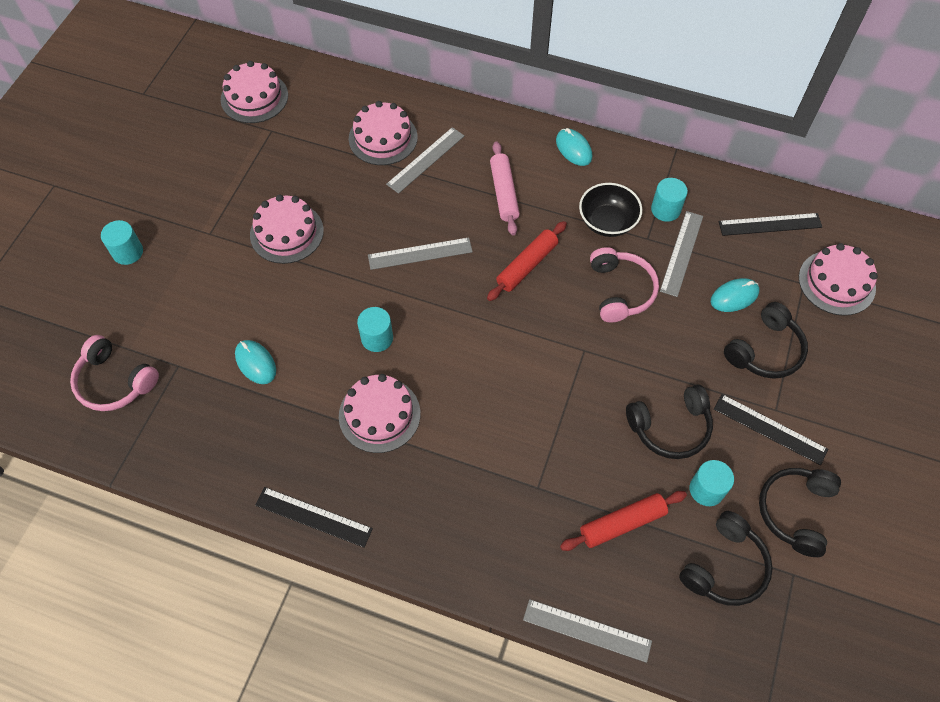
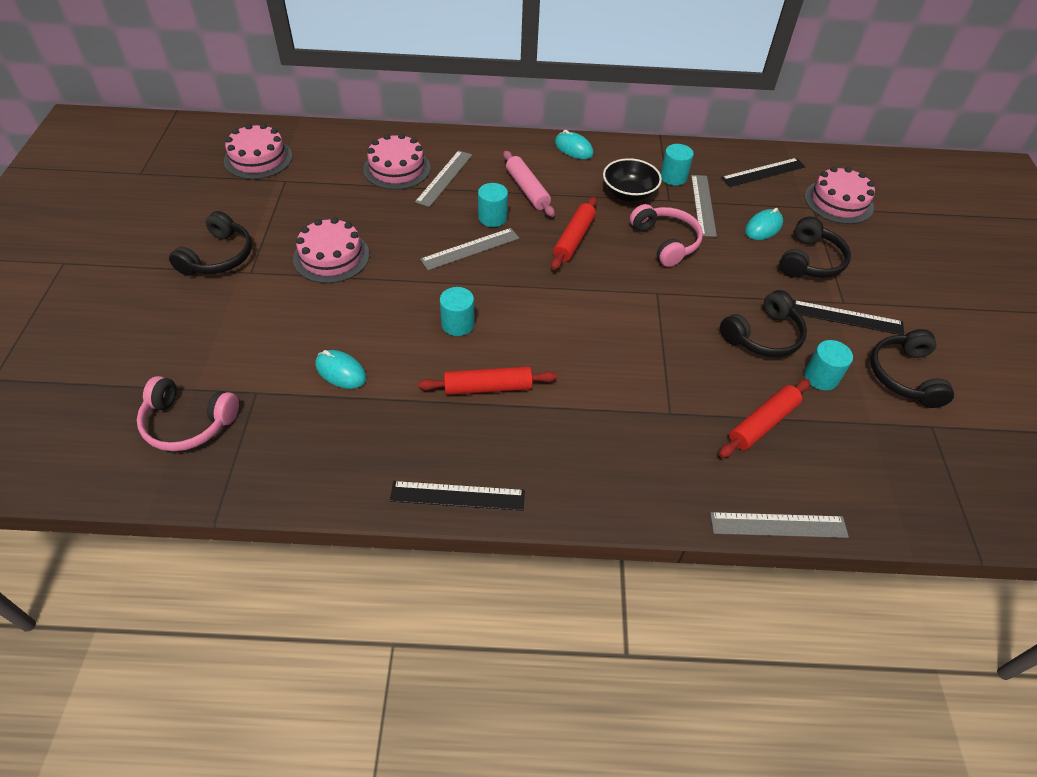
camera: 20 degrees left, 10 degrees down
(128, 252) = (166, 304): turquoise cylinder -> turquoise cylinder (492, 218)
(379, 414) = (488, 387): pink cake -> red rolling pin
(725, 567) = (871, 435): black headphones -> black headphones (219, 257)

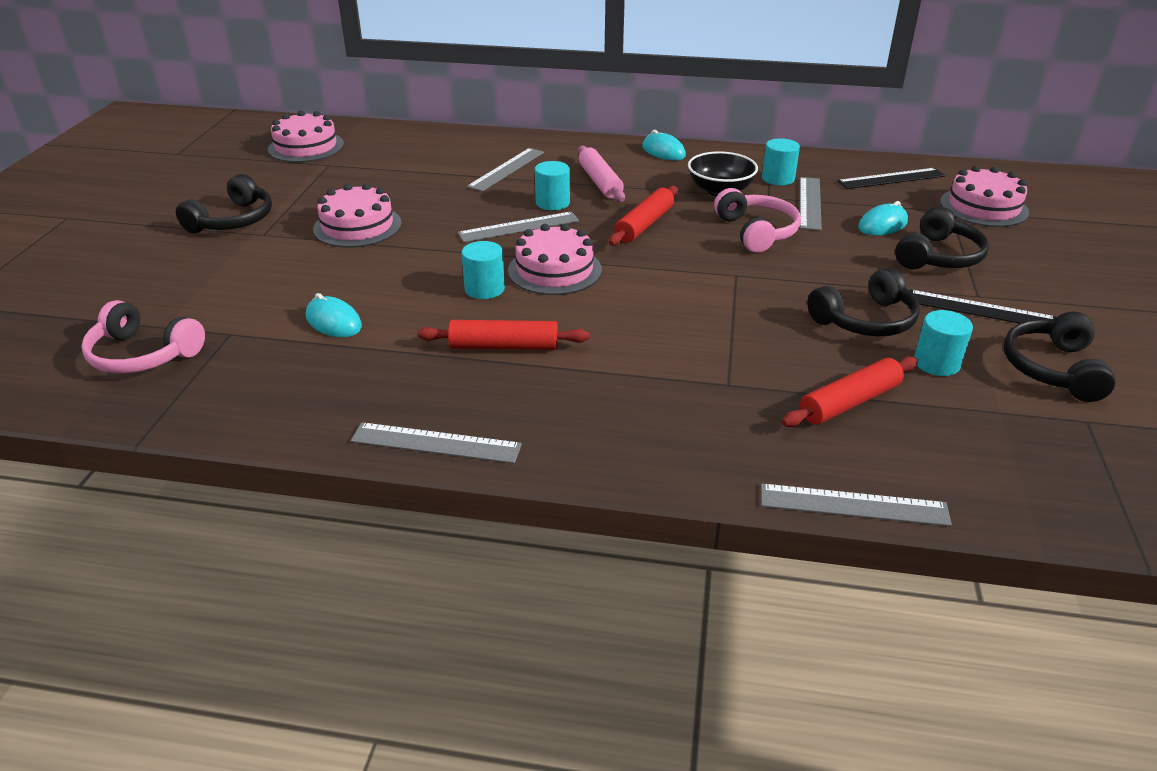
camera: 10 degrees right, 15 degrees down
(397, 169) = (455, 160): pink cake -> pink cake (554, 270)
(457, 495) = (436, 443): black ruler -> grey ruler

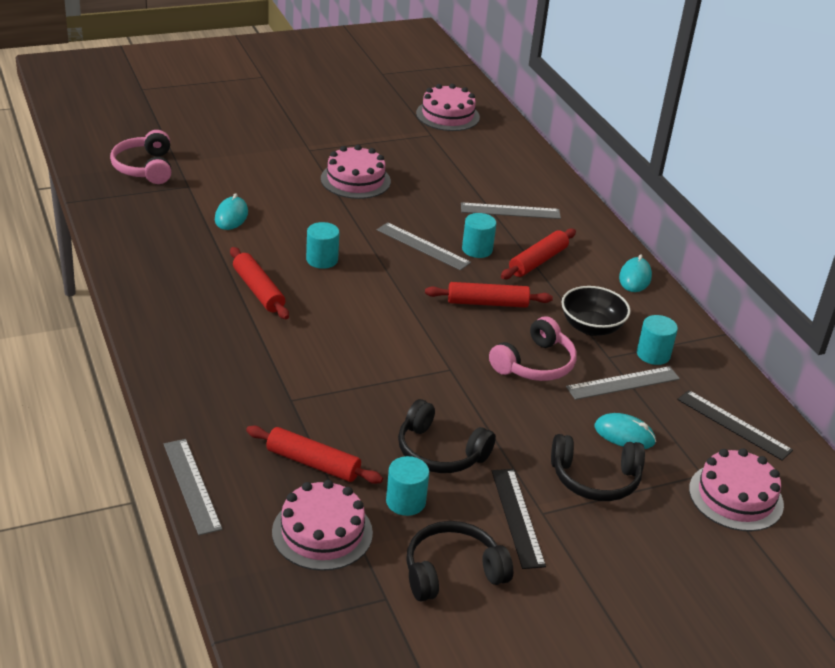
camera: 55 degrees right, 0 degrees up
(233, 220) = (315, 132): black headphones -> none
(436, 443) = (138, 299): grey ruler -> none
(554, 270) = (375, 281): pink cake -> pink cake (322, 532)
(600, 182) = (538, 261): pink rolling pin -> red rolling pin

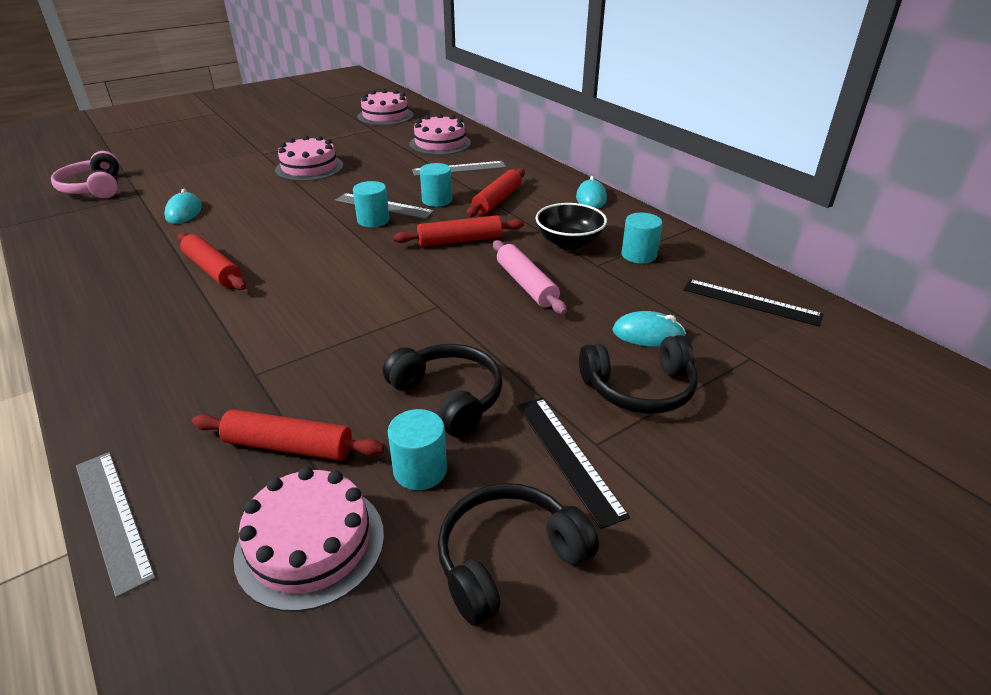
camera: 10 degrees left, 0 degrees up
(322, 260) = (282, 232): turquoise cylinder -> turquoise cylinder (373, 220)
(440, 452) = (449, 397): black headphones -> black headphones turned 150 degrees counterclockwise
(535, 364) = (526, 284): pink headphones -> pink rolling pin
(623, 383) = (622, 285): grey ruler -> none
(735, 497) = (799, 374): pink cake -> pink cake (440, 143)

